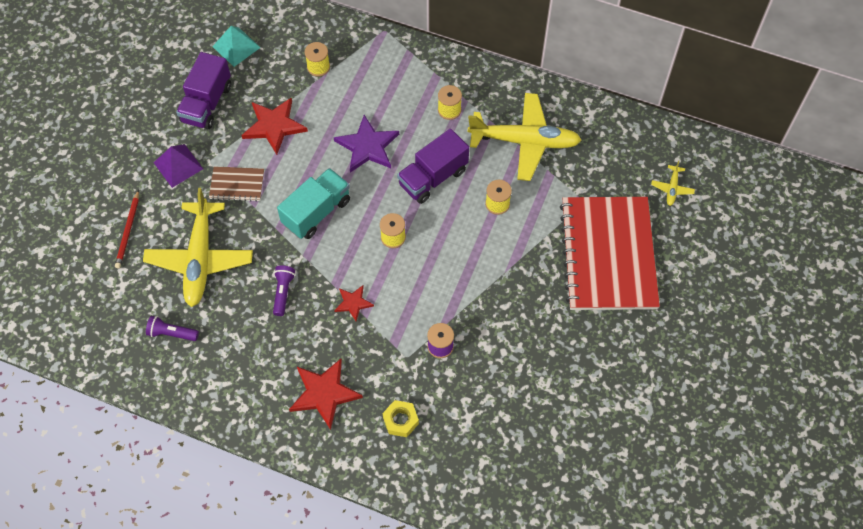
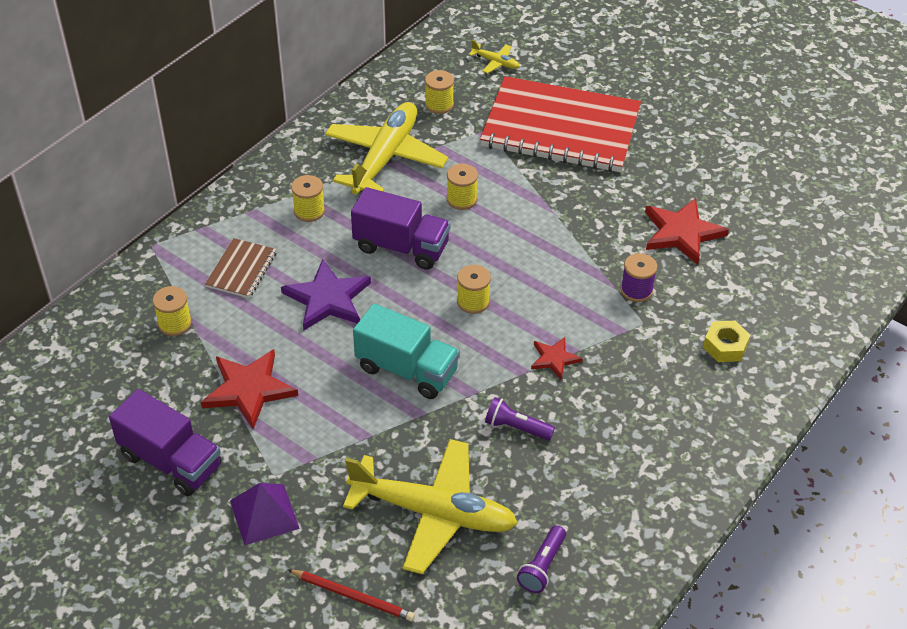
camera: 75 degrees left, 15 degrees down
(236, 47) = (88, 408): turquoise pyramid -> none
(237, 185) = (327, 449): brown notebook -> brown notebook (241, 270)
(316, 212) = (407, 370): turquoise truck -> turquoise truck turned 150 degrees clockwise
(324, 393) = (673, 412): red star -> red star (682, 233)
(433, 177) = (401, 247): purple truck -> purple truck turned 45 degrees counterclockwise
(601, 161) = (439, 105): none -> yellow spool

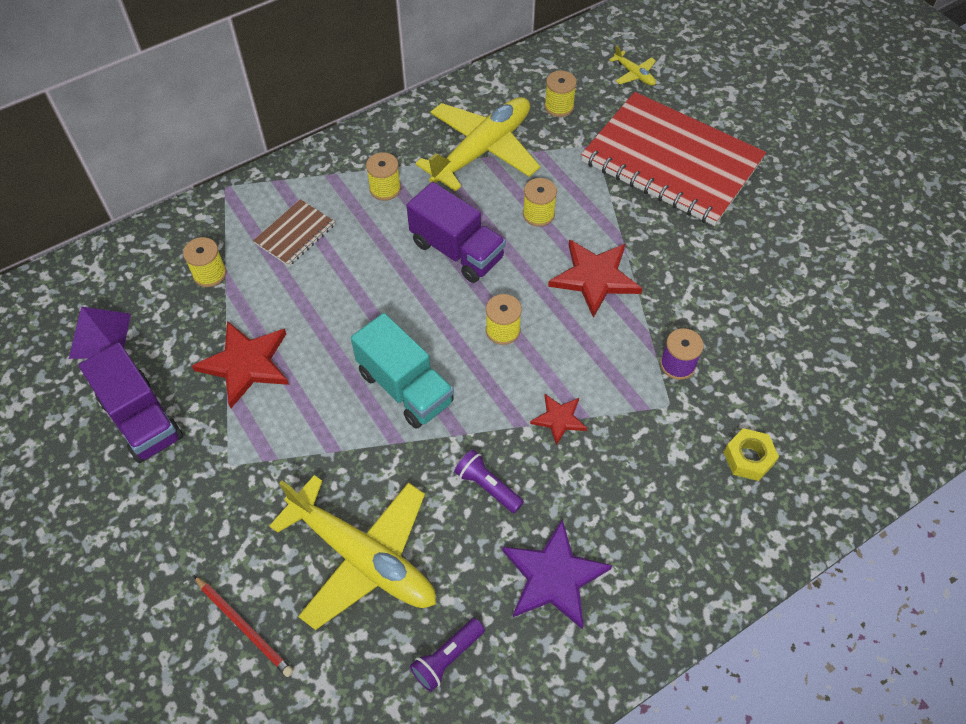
camera: 20 degrees right, 10 degrees up
(264, 514) = (200, 505): purple pyramid -> purple pyramid (100, 335)
(327, 298) = (362, 287): purple star -> purple star (553, 577)
(682, 233) = (753, 312): red star -> red star (595, 278)

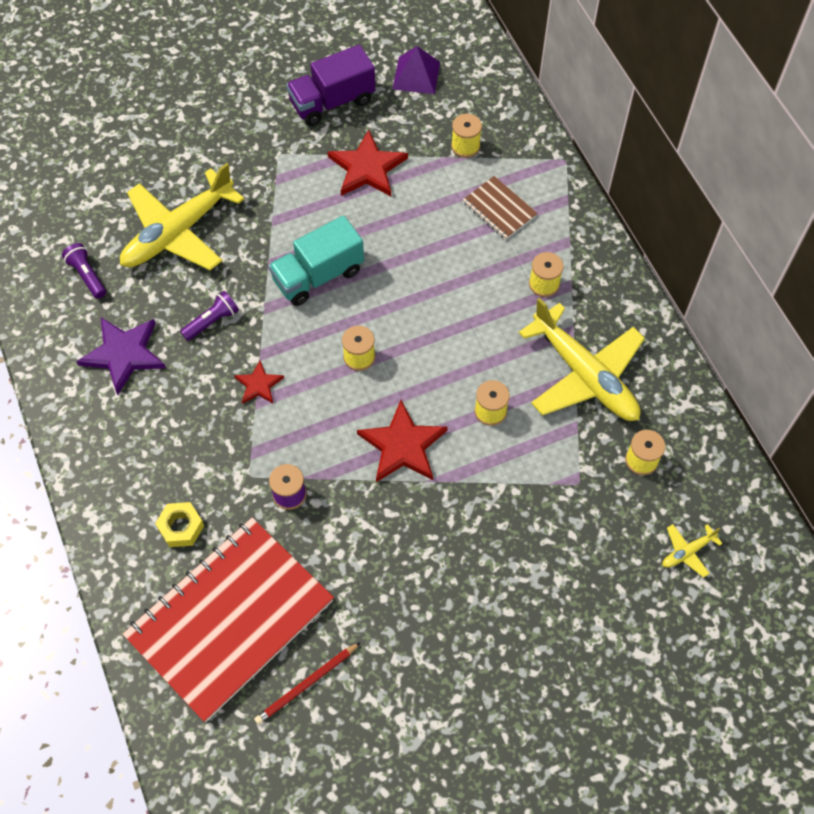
camera: 100 degrees right, 5 degrees up
(244, 627) = (149, 159): red pencil -> red pencil (306, 684)
(457, 250) = (457, 334): purple truck -> none
(671, 161) = (545, 557): red notebook -> red notebook (230, 619)

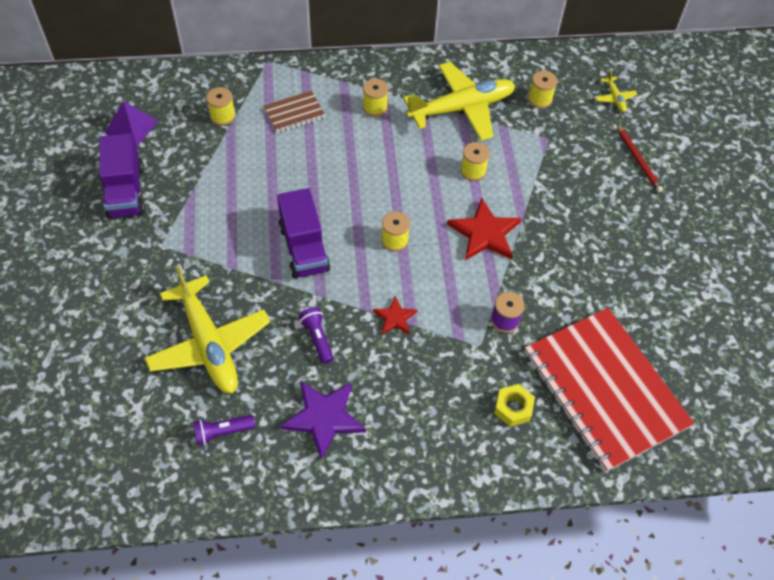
camera: 75 degrees left, 5 degrees down
(306, 684) = (670, 349): red pencil -> red pencil (638, 160)
(318, 275) = (304, 248): turquoise truck -> purple truck
(367, 168) = (210, 186): red star -> none

